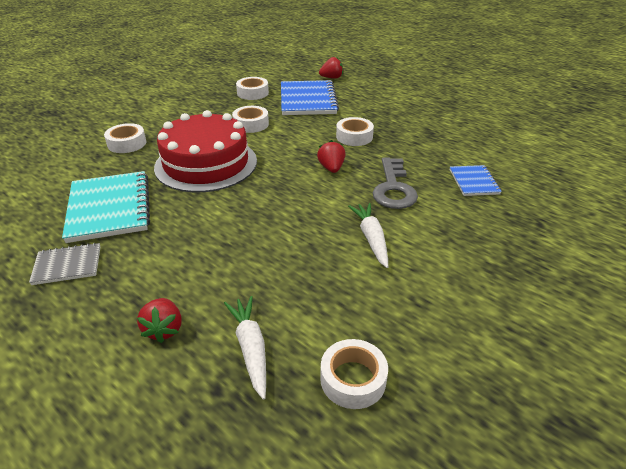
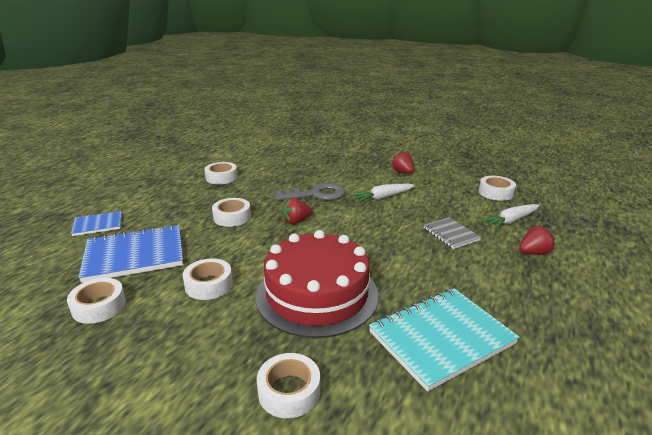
camera: 105 degrees left, 10 degrees down
(67, 265) = (536, 328): grey notebook -> grey notebook (450, 234)
(331, 78) = (59, 248): red strawberry -> red strawberry (403, 172)
(453, 135) = (221, 177): none -> white tape
(474, 182) = (293, 170): blue notebook -> blue notebook (98, 224)

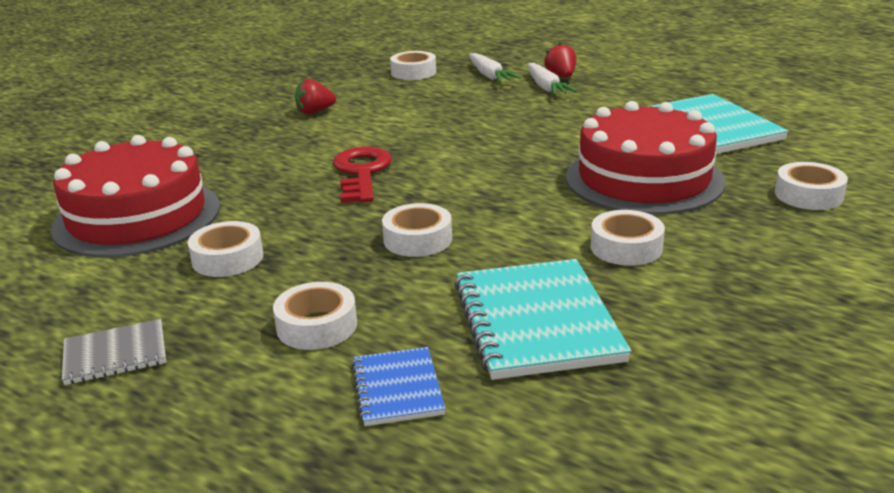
camera: 80 degrees left, 0 degrees up
(99, 306) = (689, 333): white tape -> white tape (317, 326)
(134, 255) = (536, 322): blue notebook -> turquoise notebook
(264, 155) = (137, 217): none -> red cake
(296, 221) = (451, 188): red strawberry -> none
(316, 194) = (362, 173): grey key -> red key
(382, 197) = (396, 130): white carrot -> white carrot (546, 87)
(450, 234) = (514, 104): grey notebook -> grey notebook (115, 355)

